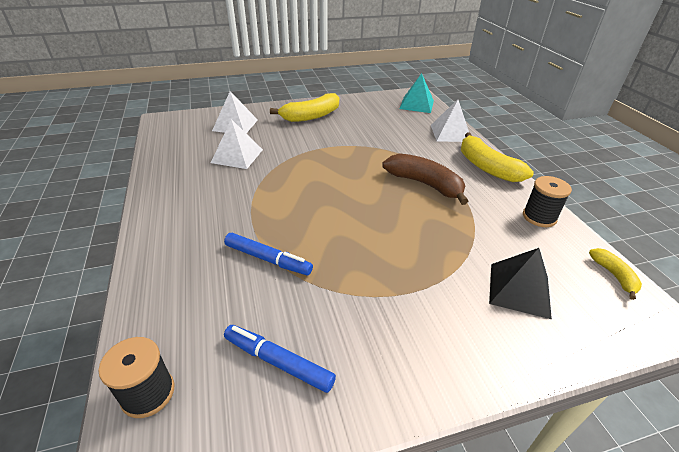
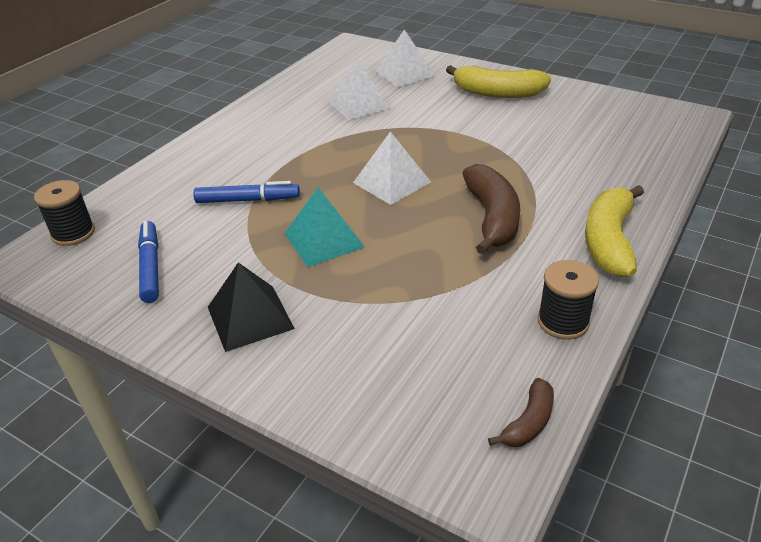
camera: 50 degrees right, 0 degrees up
(268, 259) = (248, 200): blue marker -> blue marker turned 75 degrees counterclockwise
(416, 104) = (664, 129): turquoise pyramid -> turquoise pyramid (324, 240)
(450, 133) = (641, 182): white pyramid -> white pyramid (391, 182)
(519, 289) = (398, 356): black pyramid -> black pyramid (250, 317)
(614, 276) = (528, 422): yellow banana -> brown banana

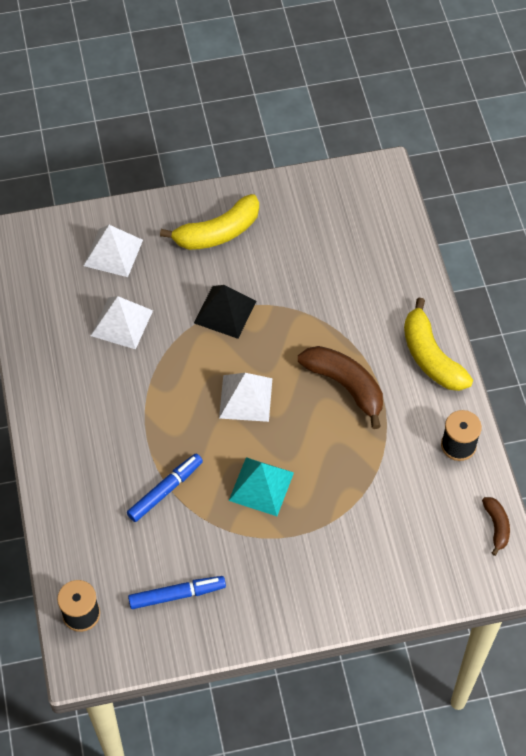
camera: 45 degrees left, 20 degrees up
(151, 267) = (177, 595): blue marker -> blue marker turned 135 degrees clockwise
(250, 317) = (288, 579): black pyramid -> black pyramid (225, 311)

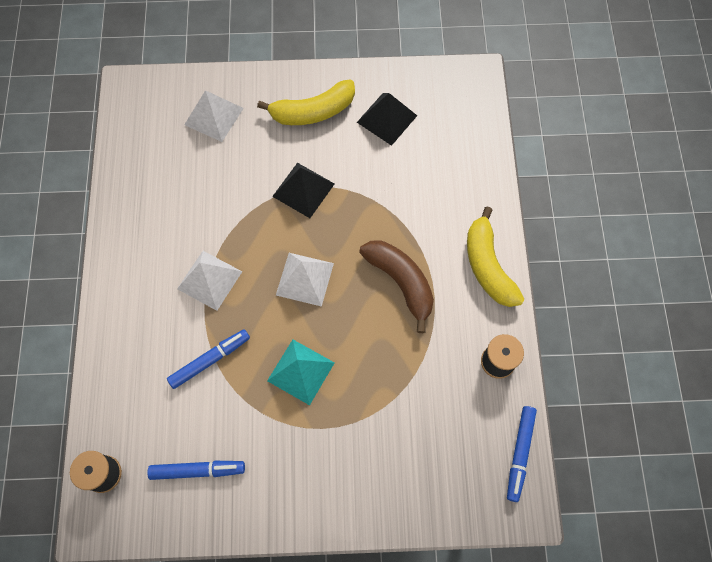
camera: 10 degrees right, 10 degrees up
(122, 323) = (206, 186): white pyramid -> white pyramid (209, 280)
(297, 228) = (387, 119): none -> black pyramid
(496, 526) = (519, 453): brown banana -> blue marker

